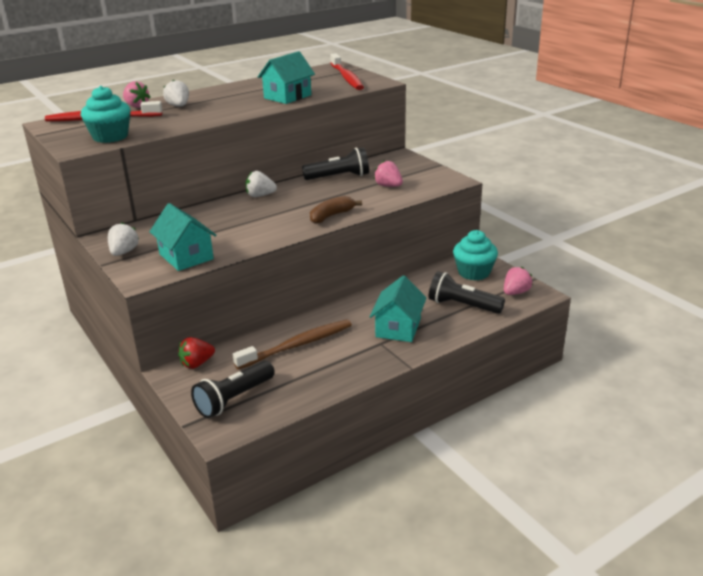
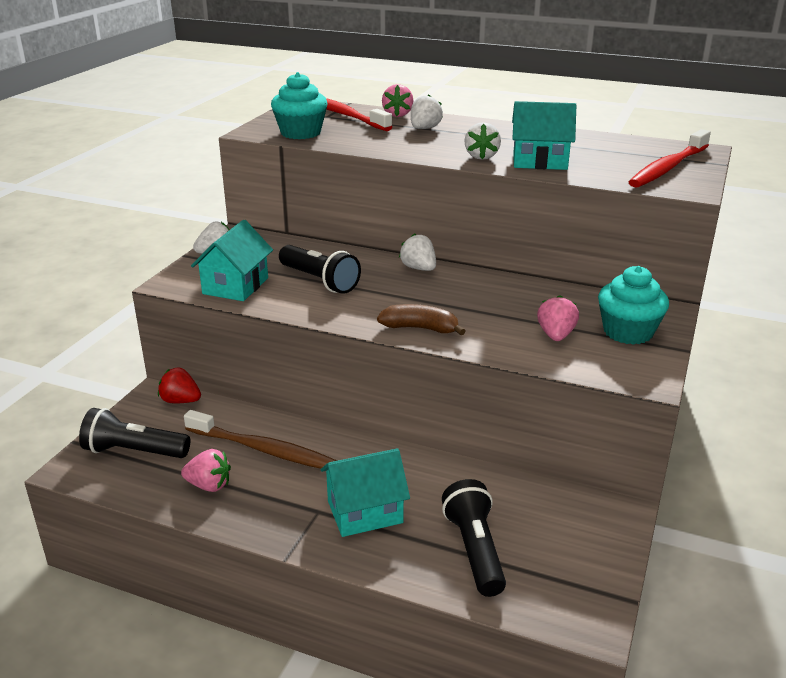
camera: 55 degrees right, 0 degrees up
(254, 106) = (481, 156): none -> white strawberry
(339, 177) = (534, 294): black flashlight -> black flashlight (319, 281)
(474, 272) = (576, 527): turquoise cupcake -> turquoise cupcake (628, 332)
(515, 292) = (567, 593): pink strawberry -> pink strawberry (209, 485)

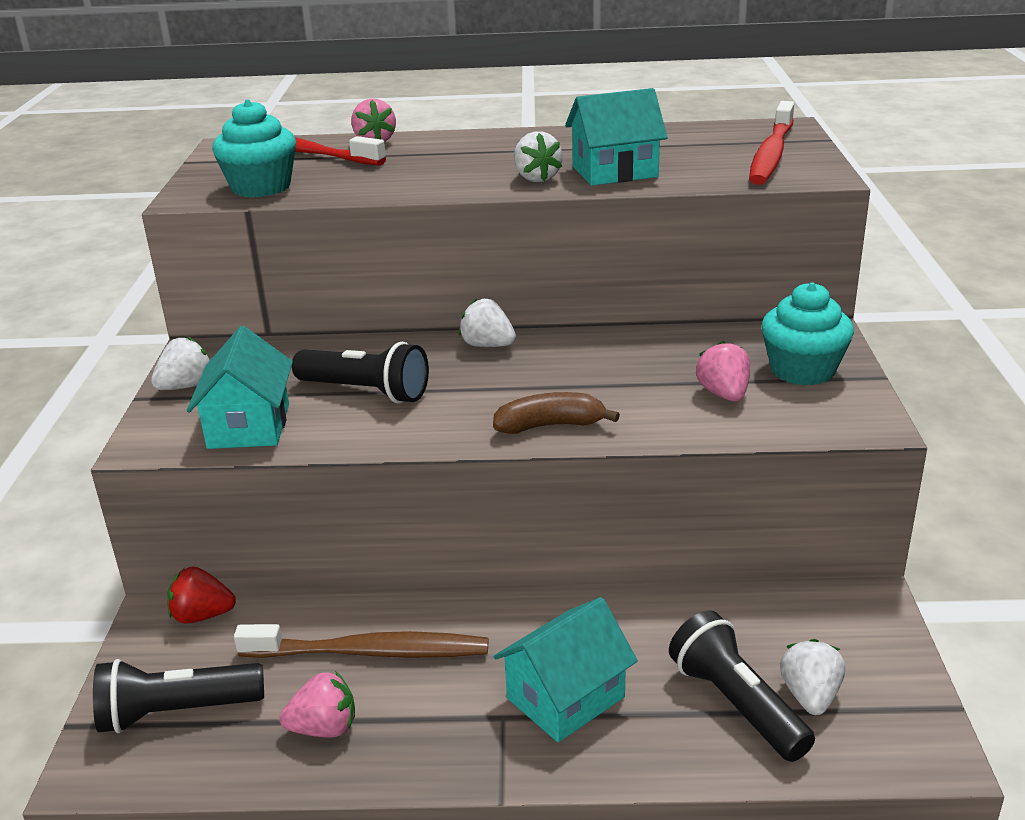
camera: 20 degrees left, 0 degrees up
(424, 129) = (428, 154): white strawberry -> white strawberry (810, 696)

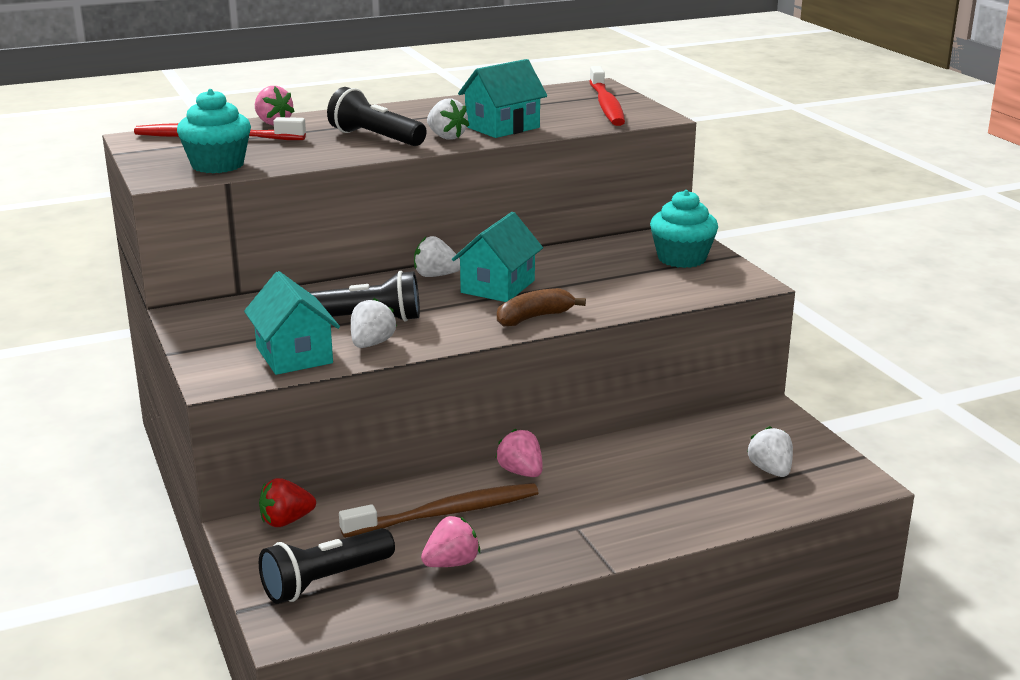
camera: 25 degrees left, 5 degrees down
(186, 386) = (206, 338): white strawberry -> white strawberry (372, 344)
(566, 698) = (612, 507): turquoise house -> turquoise house (498, 286)
(724, 394) = (640, 280): pink strawberry -> pink strawberry (521, 472)
(736, 704) = (727, 485): black flashlight -> black flashlight (375, 138)

